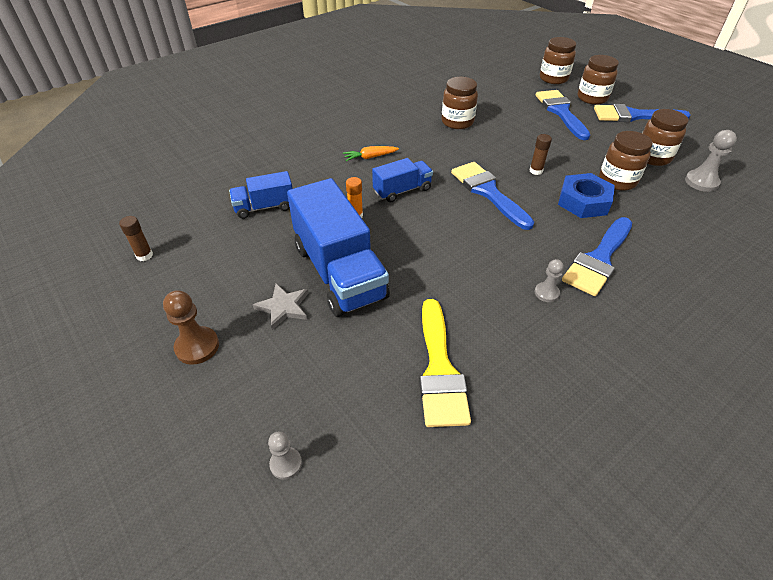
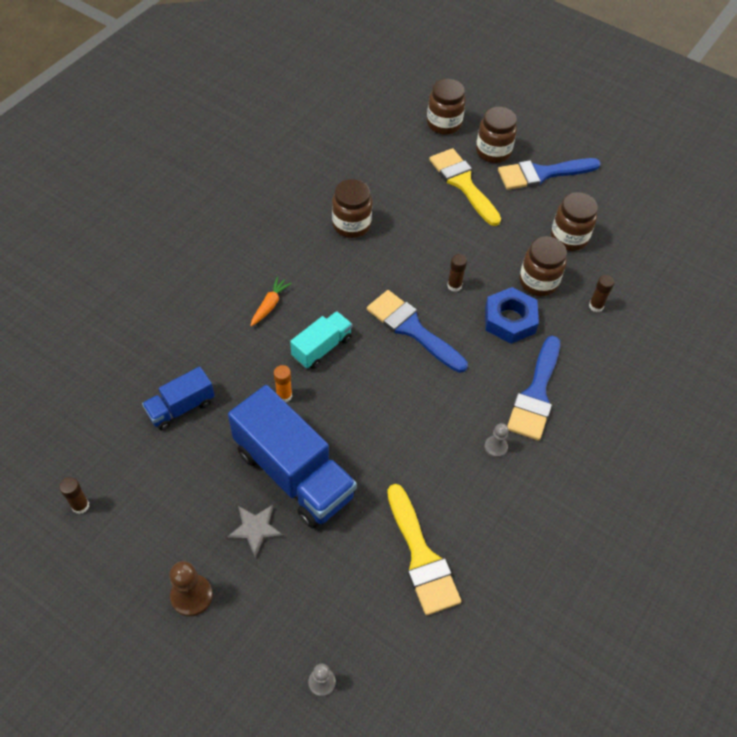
camera: 20 degrees left, 10 degrees up
(370, 157) = (270, 305): orange carrot -> orange carrot turned 150 degrees clockwise
(402, 190) = (322, 348): blue truck -> turquoise truck
(561, 112) = (463, 183): blue brush -> yellow brush
(673, 206) = (596, 306): none -> brown glue stick
(701, 182) = (619, 265): grey pawn -> none

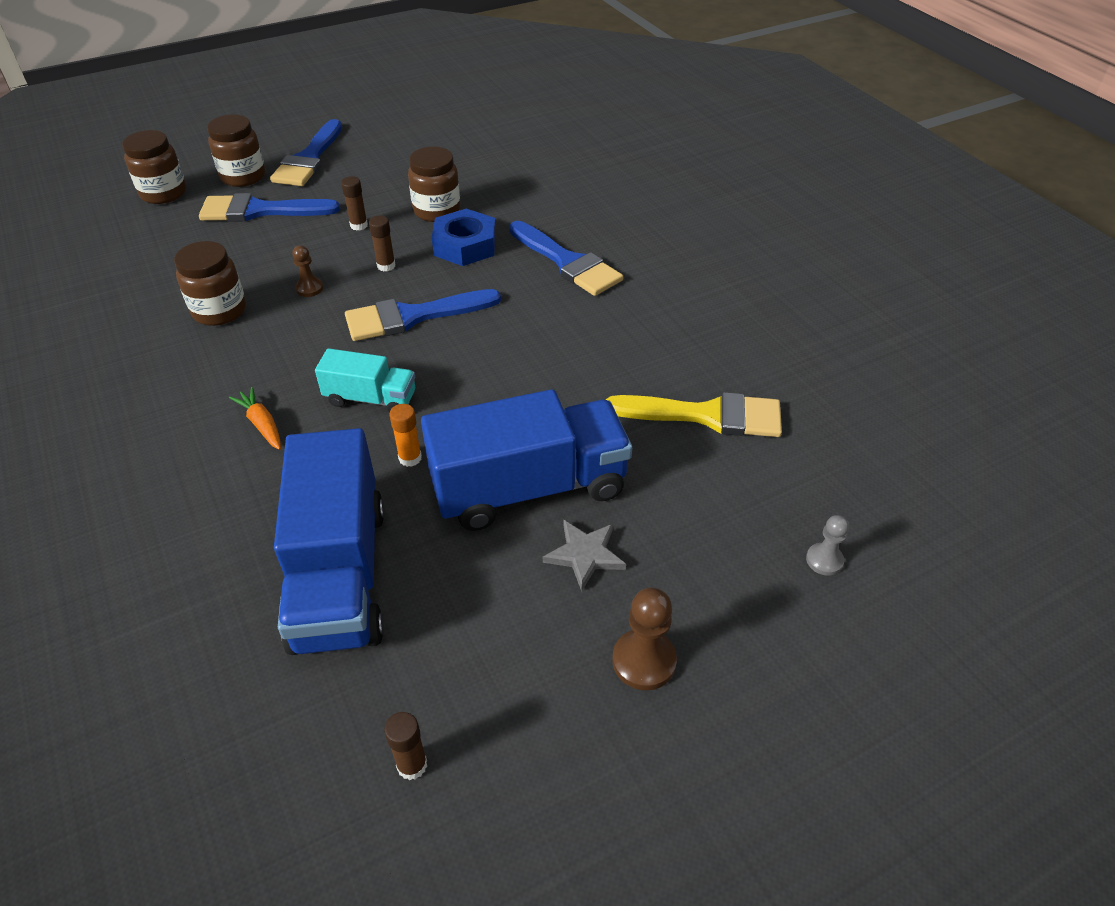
camera: 60 degrees left, 10 degrees down
(181, 407) = (339, 575): blue truck -> blue truck, size x1.92
(322, 348) = (371, 399): turquoise truck -> turquoise truck turned 120 degrees clockwise
(402, 257) = (309, 288): none -> brown pawn
(463, 183) = (260, 211): yellow brush -> blue brush
(495, 447) = (609, 312): grey pawn -> none
(569, 238) = (404, 173): brown jar -> none
(596, 306) = (498, 189): brown glue stick -> brown glue stick (359, 225)

